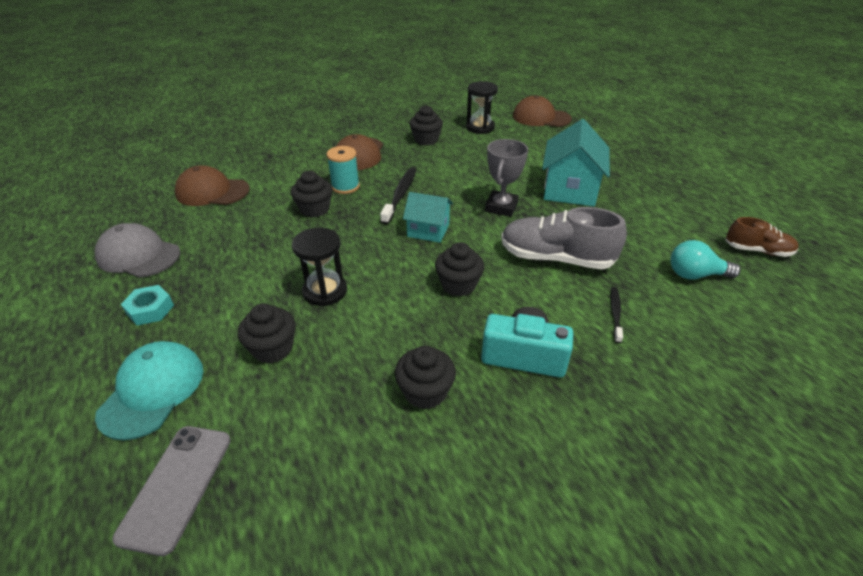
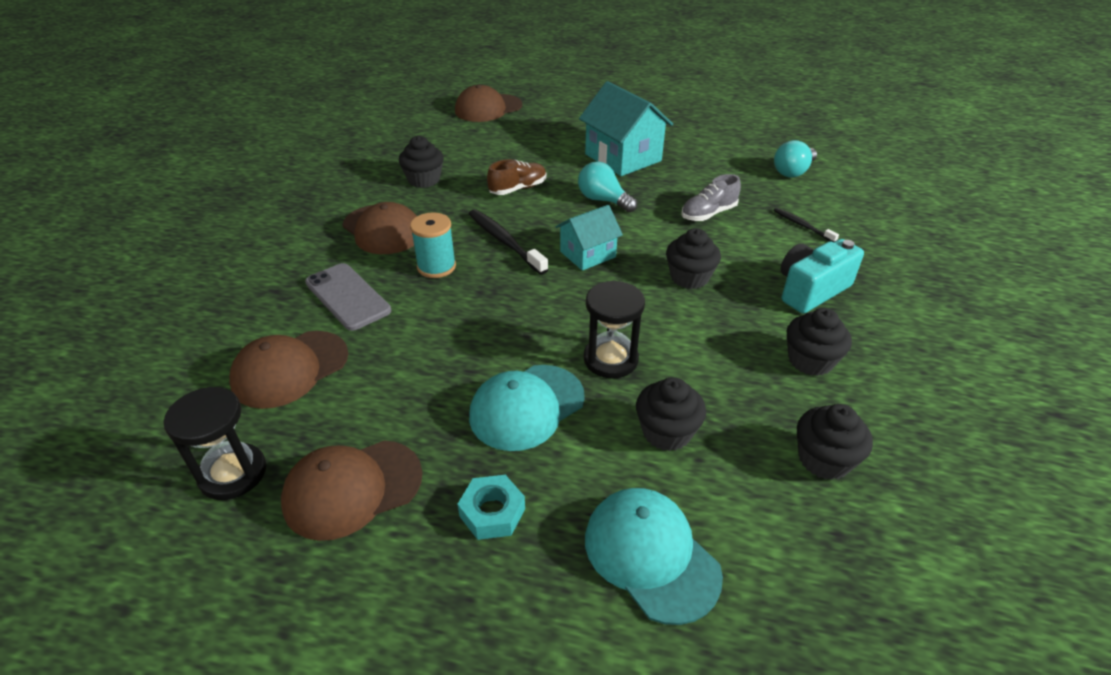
camera: 50 degrees left, 0 degrees up
(138, 255) = (352, 488): grey cap -> brown cap
(177, 486) = (813, 577): grey phone -> grey phone (348, 296)
(248, 279) = (526, 407): none -> turquoise cap
(314, 209) = (451, 305): black cupcake -> black cupcake (824, 459)
(480, 127) = (452, 143): black hourglass -> black hourglass (233, 473)
(501, 207) = (603, 200): grey trophy -> turquoise light bulb
(556, 258) = (708, 214): grey shoe -> grey shoe, size x0.58
(757, 250) = (792, 136): brown shoe -> brown shoe (518, 189)

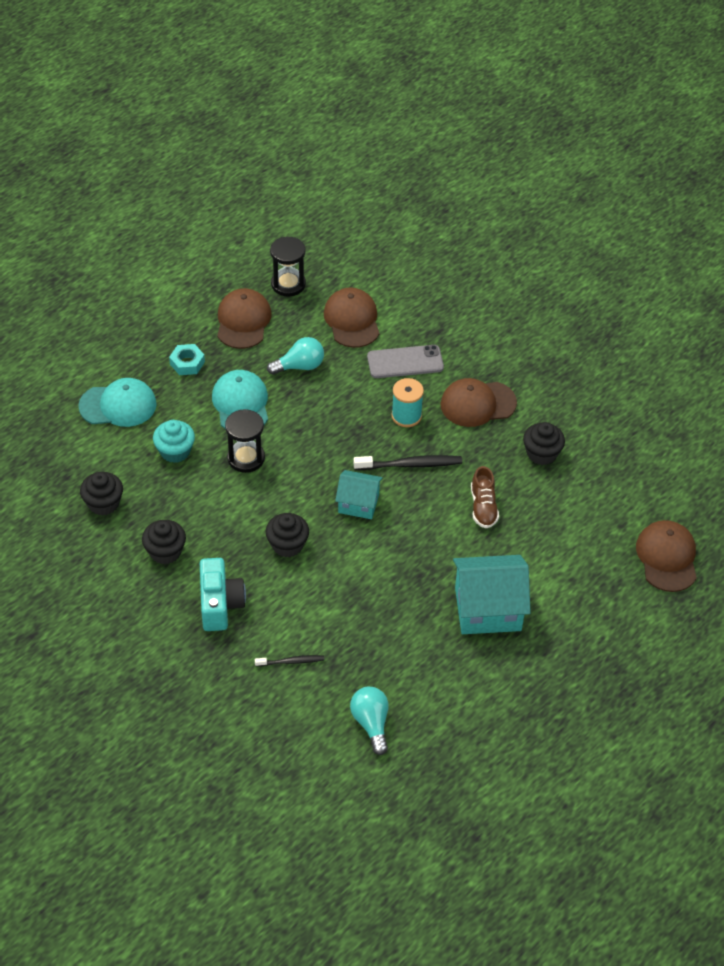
camera: 120 degrees right, 10 degrees up
(587, 254) = (358, 503): turquoise house -> turquoise house turned 75 degrees counterclockwise
(603, 200) = (424, 553): turquoise light bulb -> turquoise light bulb (300, 366)
(666, 432) = (175, 451): black cupcake -> turquoise cupcake
(708, 214) = (354, 610): grey shoe -> none

